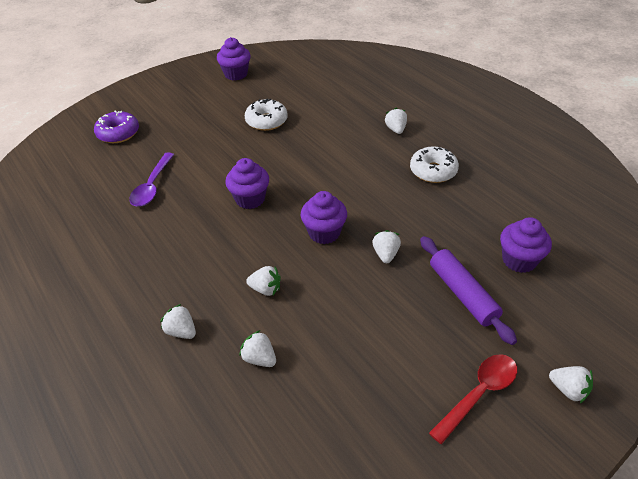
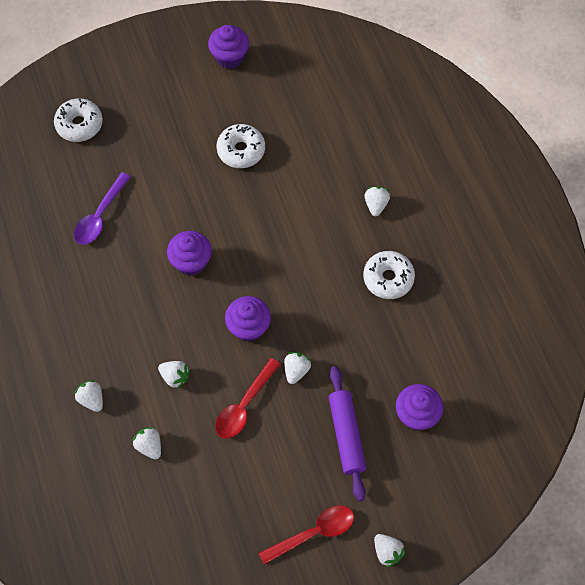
camera: 15 degrees right, 20 degrees up
(118, 133) = (79, 124): purple donut -> white donut
(347, 295) = (244, 405): none -> red spoon

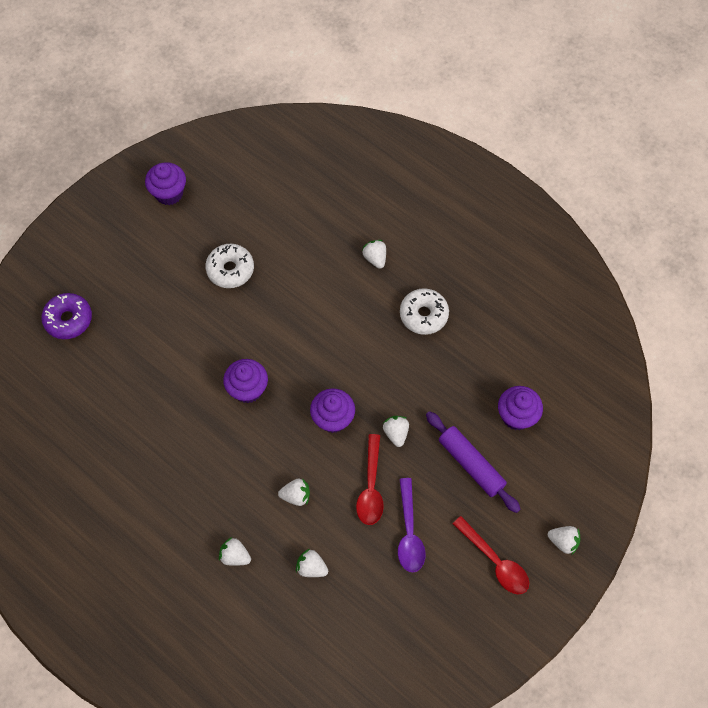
camera: 30 degrees left, 0 degrees up
(79, 124) = (68, 319): white donut -> purple donut
(100, 215) = (139, 391): purple spoon -> purple spoon (409, 532)
(313, 533) = (494, 561): red spoon -> red spoon turned 105 degrees clockwise

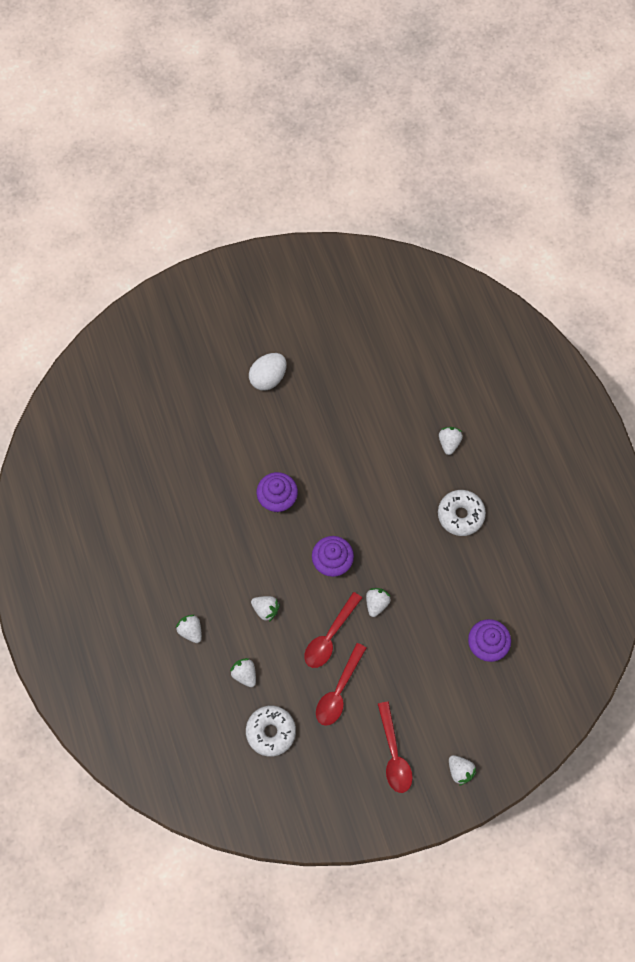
camera: 30 degrees right, 5 degrees up
(68, 319) = (167, 362): purple donut -> none
(169, 193) = (308, 293): purple cupcake -> none
(175, 285) = (268, 377): none -> white egg
(230, 270) = (321, 388): white donut -> white donut (271, 732)
(409, 532) = (339, 690): purple spoon -> red spoon
(471, 464) = (423, 664): purple rolling pin -> none

